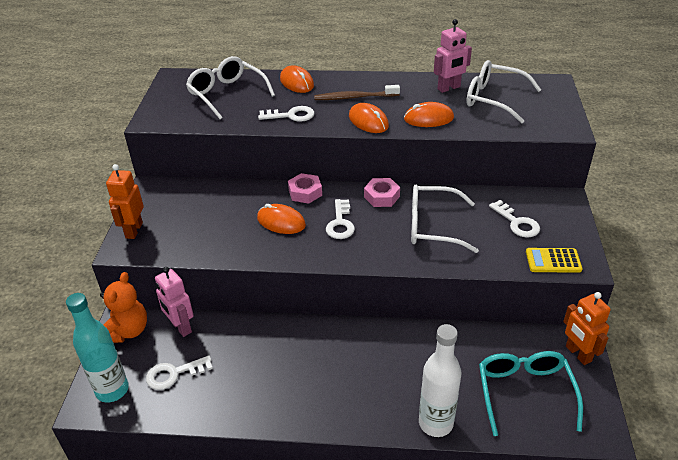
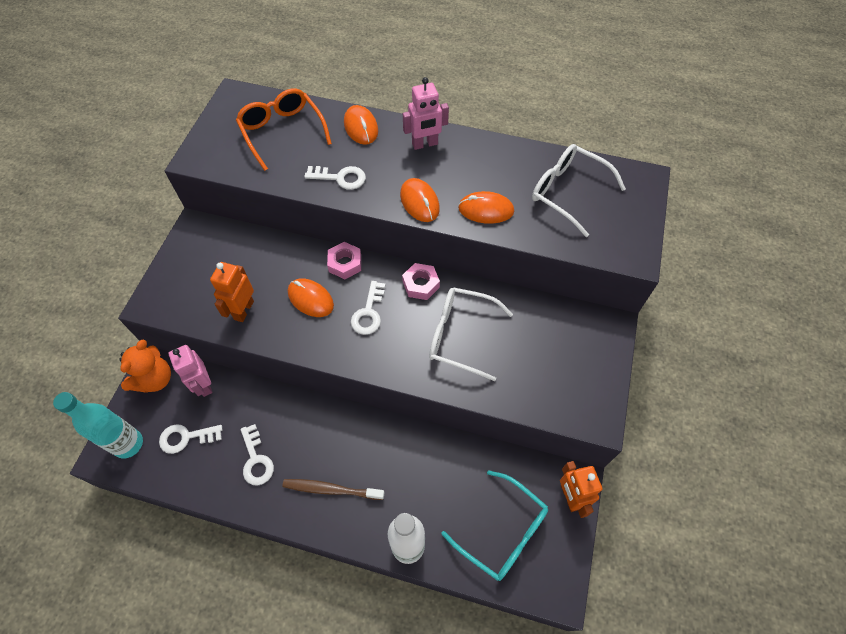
camera: 10 degrees right, 20 degrees up
(133, 230) = (166, 282): orange robot -> orange robot (243, 310)
(227, 94) = (282, 132): white glasses -> orange glasses
(355, 97) = (416, 162): brown toothbrush -> brown toothbrush (331, 489)
(449, 88) = (523, 166): pink robot -> pink robot (425, 144)
(517, 223) = (549, 348): white key -> white key (256, 460)
(525, 393) = (502, 531): turquoise glasses -> turquoise glasses turned 120 degrees clockwise
(553, 261) = (569, 407): yellow calculator -> none

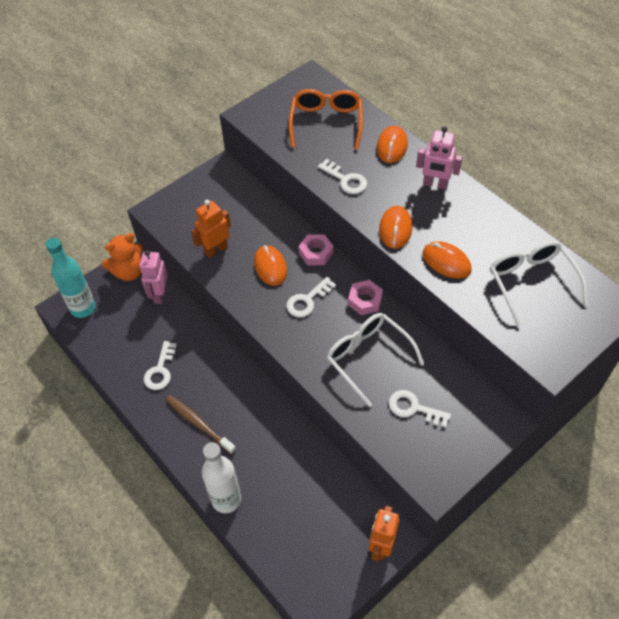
camera: 35 degrees right, 5 degrees down
(186, 437) = (123, 326): white key -> white key (413, 408)
(502, 531) = (306, 535): turquoise glasses -> none

